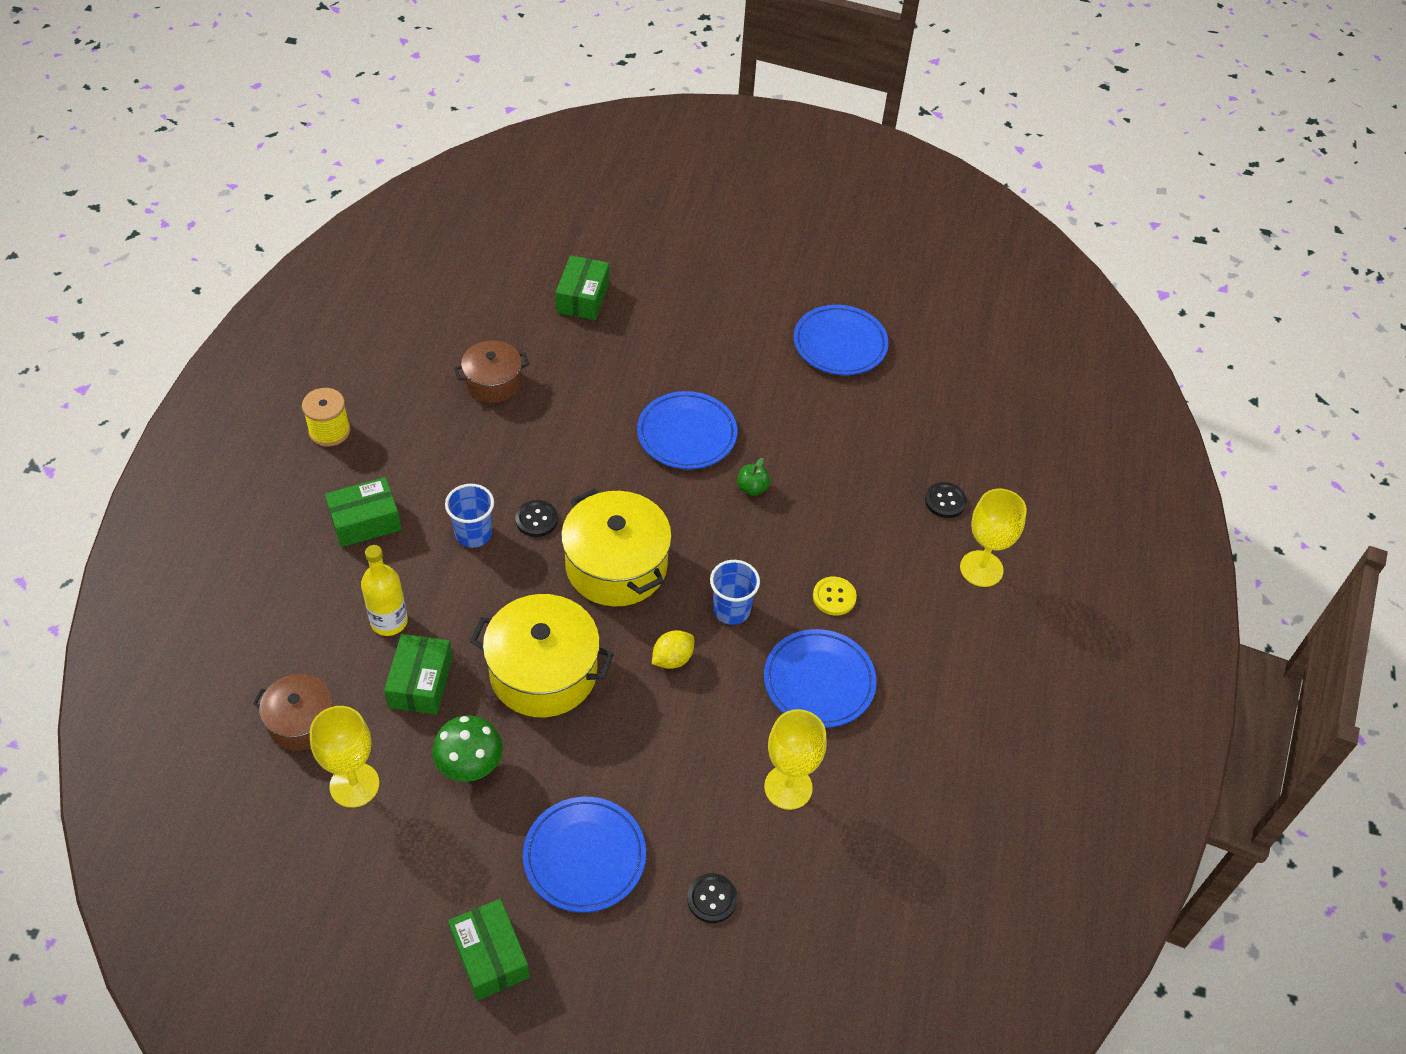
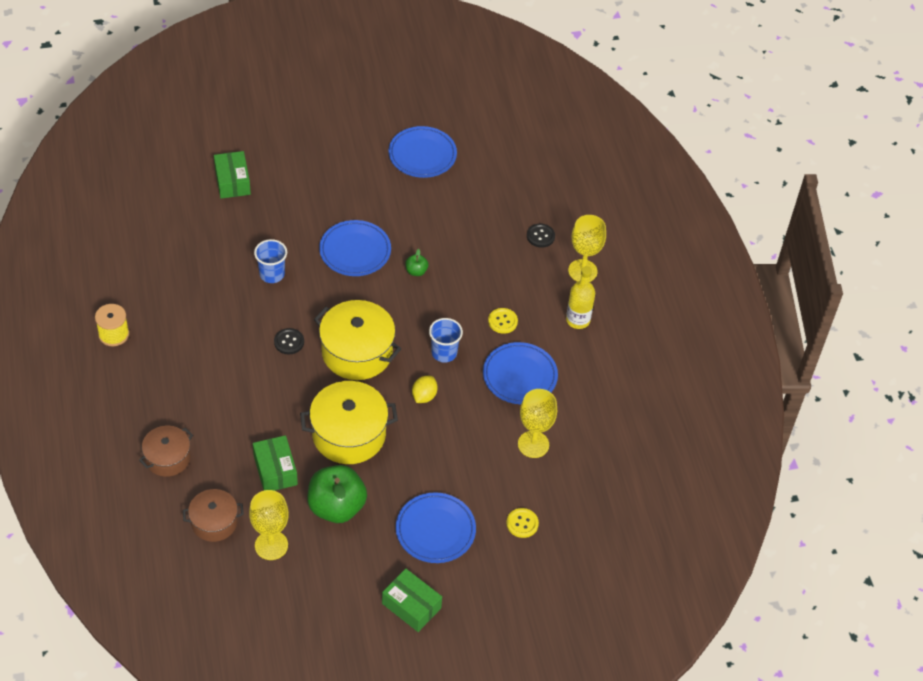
camera: 25 degrees left, 0 degrees up
(365, 521) = (176, 384): green box -> none
(389, 621) = (232, 441): yellow bottle -> yellow bottle (578, 320)
(470, 766) = (336, 507): green mushroom -> green apple
(473, 534) = (253, 366): blue cup -> blue cup (272, 274)
(493, 382) = (206, 262): brown pot -> brown pot (168, 458)
(712, 899) = (522, 523): black button -> yellow button

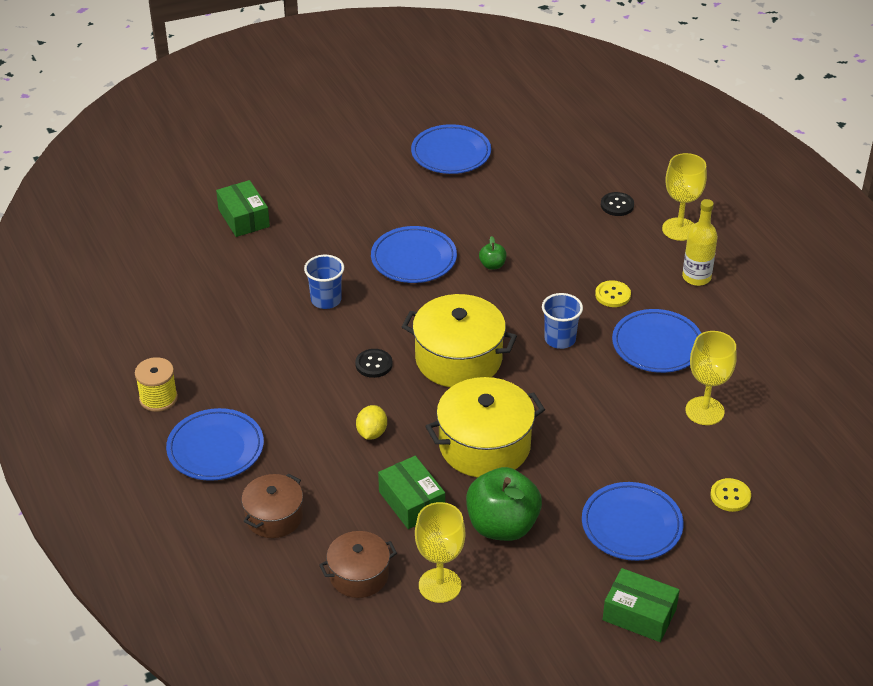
camera: 10 degrees left, 10 degrees down
(143, 389) = (215, 449): none -> blue plate
(424, 396) = (556, 388): yellow lemon -> yellow lemon (371, 433)

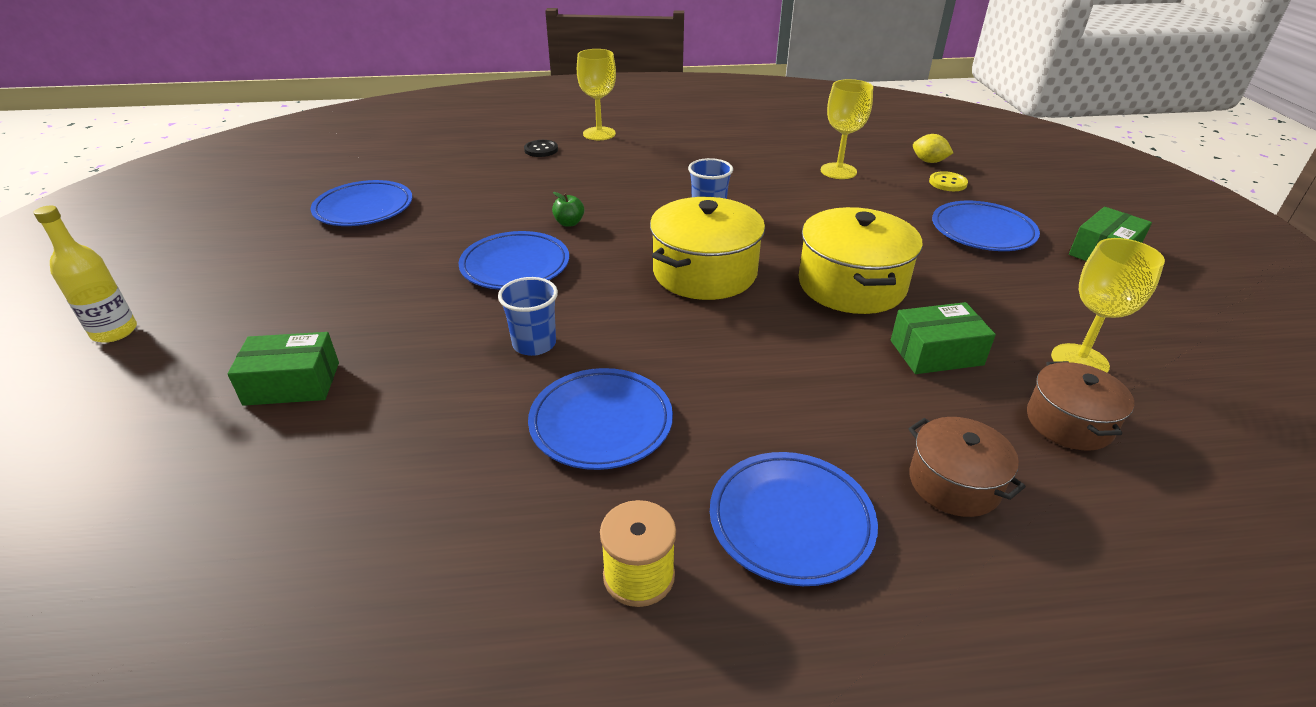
camera: 70 degrees left, 5 degrees down
(371, 433) = (806, 358): yellow lemon -> yellow lemon (929, 161)
(374, 364) = (681, 331): black button -> none
(502, 526) = (980, 300): green apple -> none
(612, 295) = (663, 176): yellow button -> none
(657, 345) = (743, 172): blue plate -> blue plate (601, 423)
(696, 277) = (666, 140): yellow bottle -> yellow bottle (114, 332)

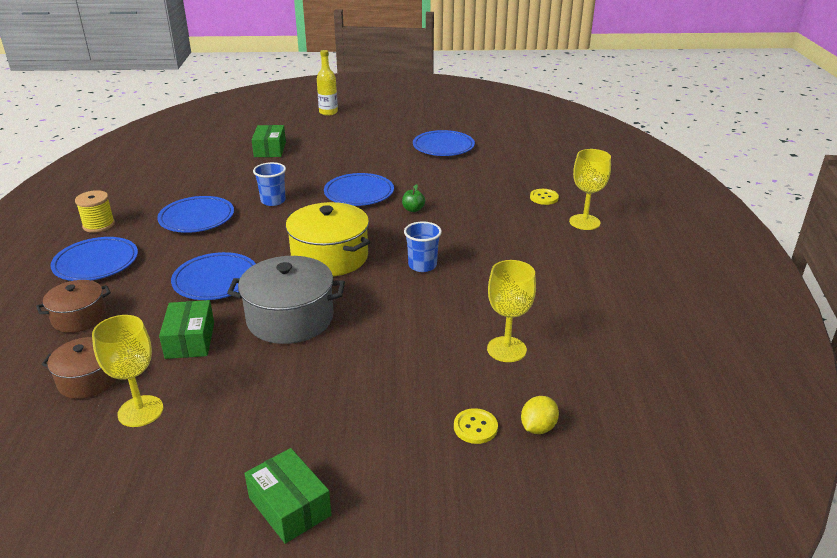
camera: 95 degrees right, 5 degrees down
(541, 150) = (544, 198): black button -> yellow button
(851, 285) = (290, 318): yellow pot -> grey pot
(982, 231) = (357, 421): blue plate -> blue plate (216, 280)

